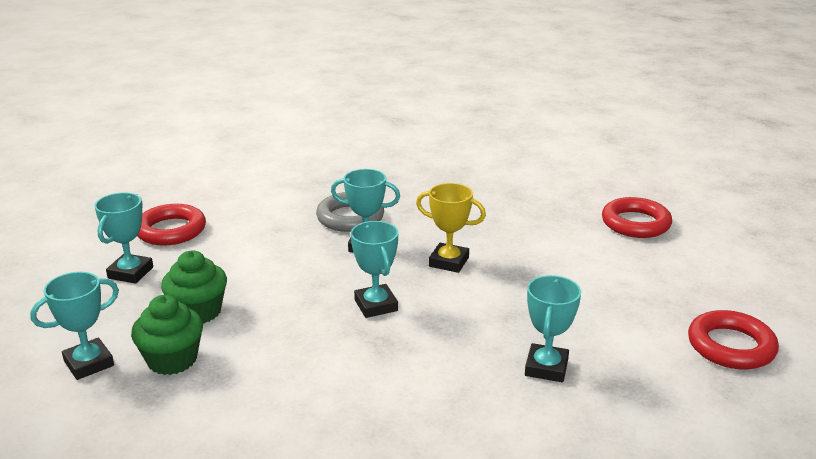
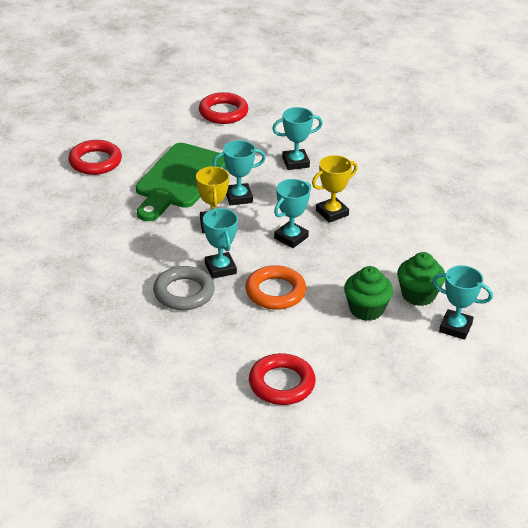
camera: 120 degrees left, 10 degrees up
(130, 273) = (355, 369): turquoise trophy -> turquoise trophy (238, 197)
(294, 265) = (275, 292): none -> orange ring
(397, 355) = (332, 213): none -> yellow trophy
(561, 265) = (180, 179): none -> green cutting board

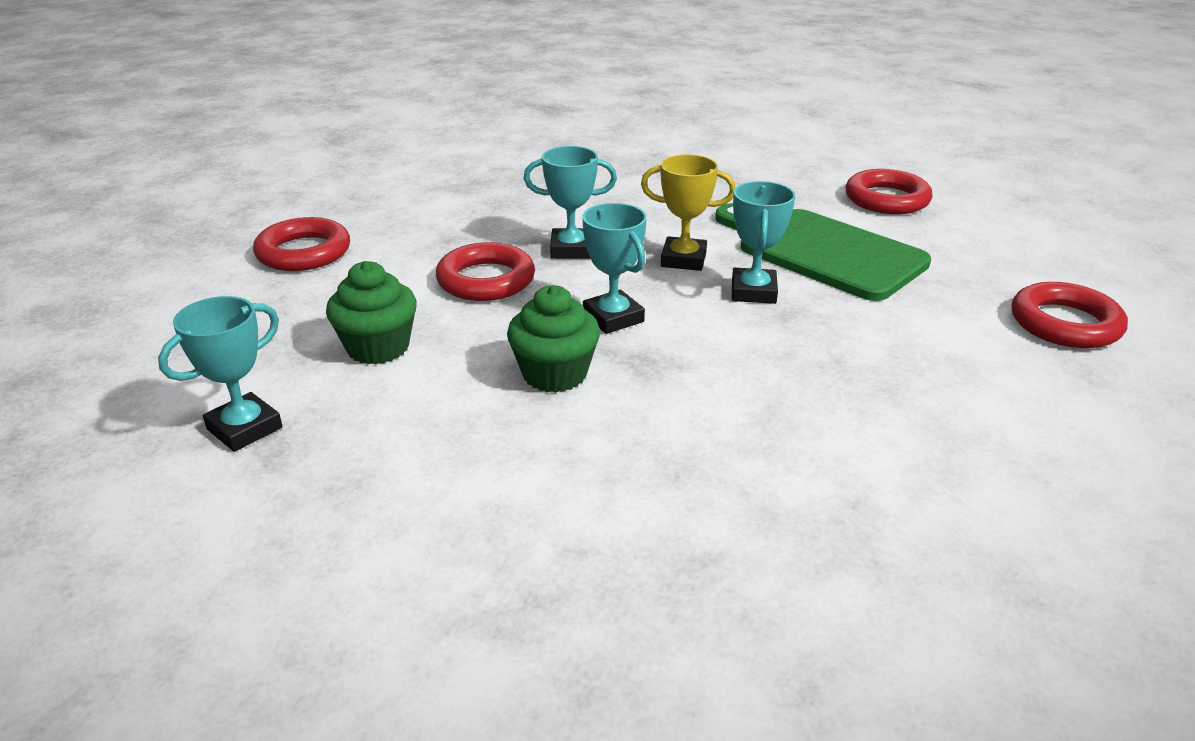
camera: 110 degrees right, 5 degrees down
(184, 292) = (537, 219): grey ring -> none
(275, 292) = (486, 280): orange ring -> red ring
(295, 162) = (860, 370): turquoise trophy -> none
(332, 213) = (667, 375): yellow trophy -> none
(418, 295) = (363, 411): green cupcake -> green cupcake (554, 374)

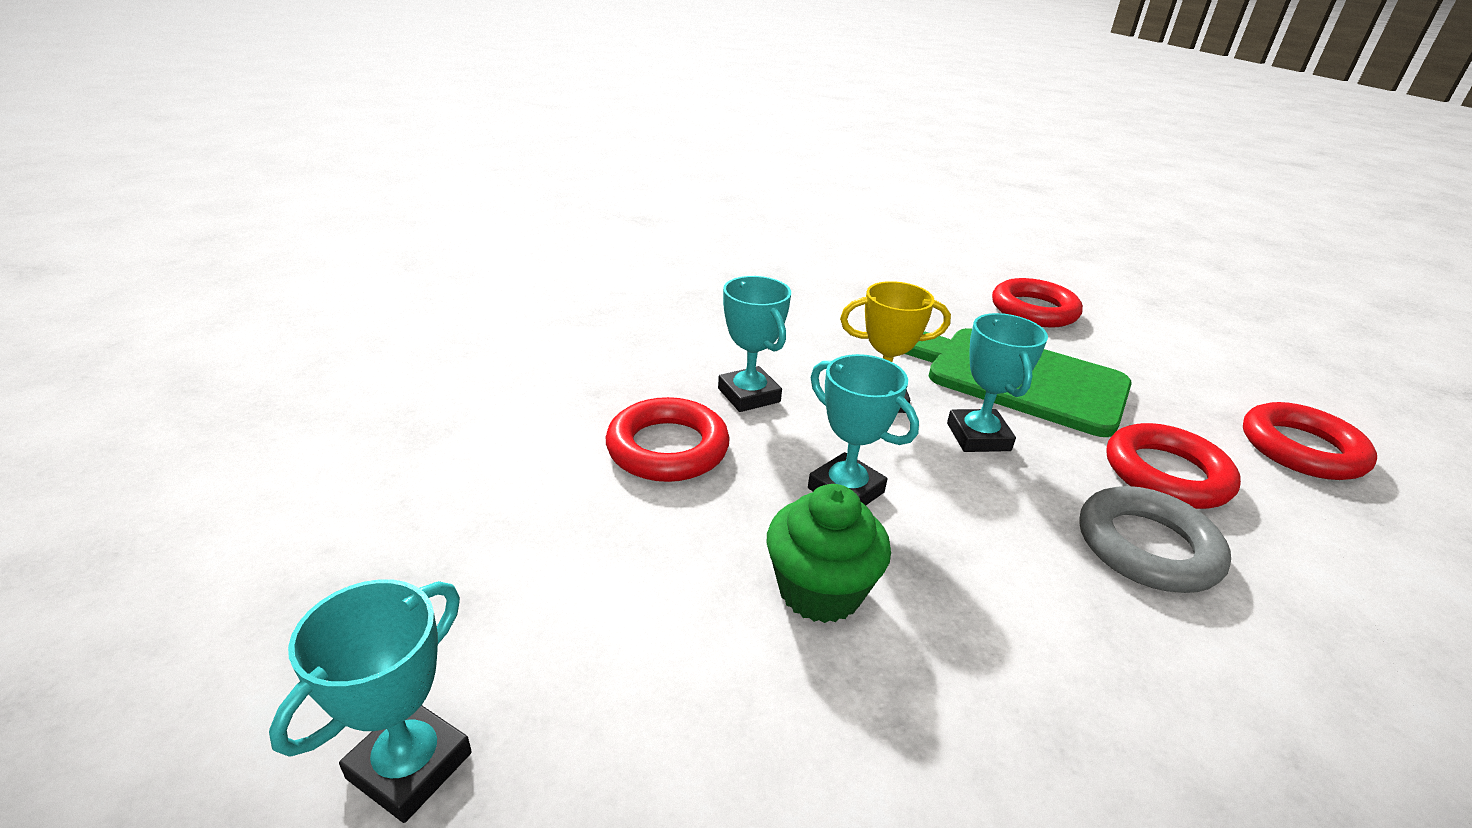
camera: 15 degrees left, 0 degrees up
(304, 252) = (415, 426): red ring -> red ring (1166, 474)
(378, 347) = (568, 574): green cupcake -> none
(571, 249) = (749, 395): turquoise trophy -> turquoise trophy turned 75 degrees clockwise
(845, 375) = (1147, 547): none -> grey ring

